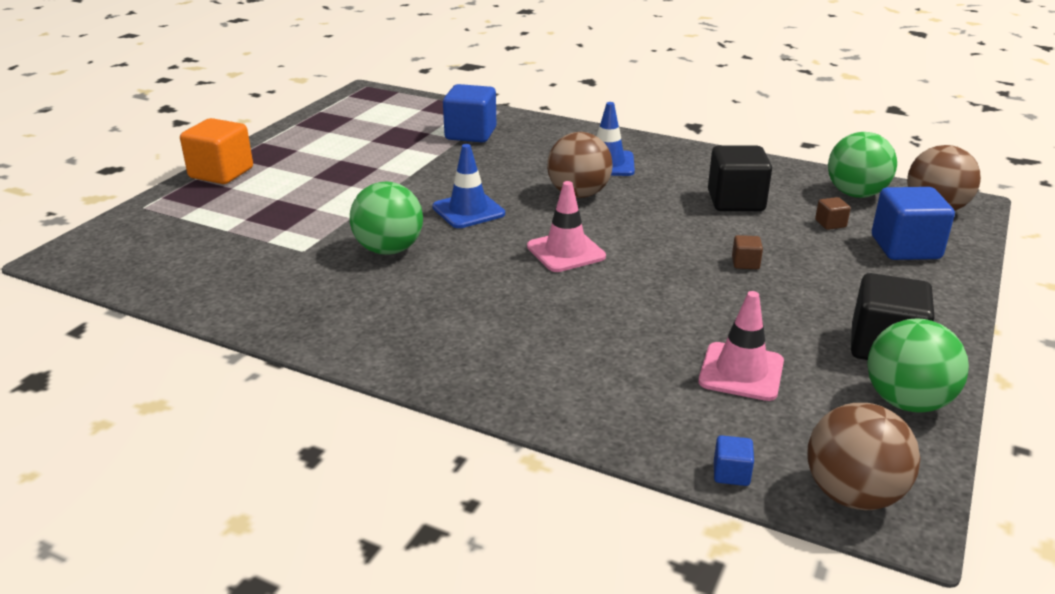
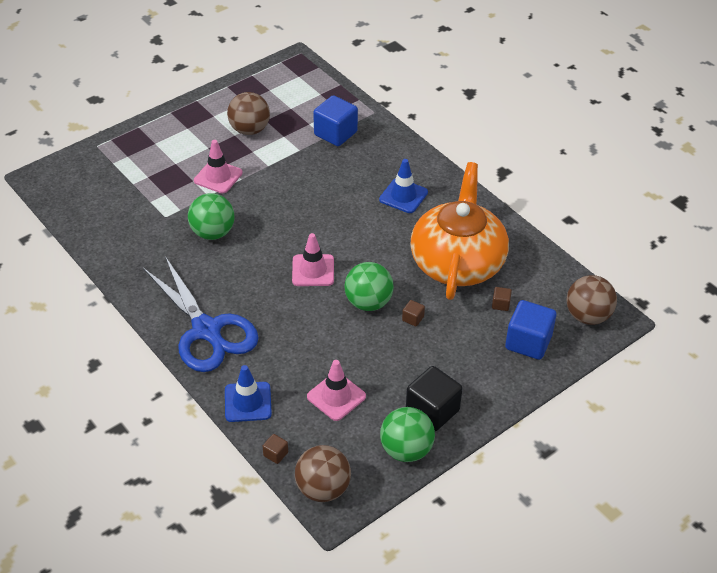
camera: 25 degrees right, 15 degrees up
(221, 173) = (155, 126): orange cube -> none
(350, 198) = (218, 177): none -> pink traffic cone
(468, 210) = (281, 213): blue traffic cone -> blue traffic cone (248, 402)
(474, 353) = (207, 331): none -> blue scissors
(578, 194) = (360, 220): brown ball -> brown ball (249, 130)
(731, 473) = (275, 454): blue cube -> brown cube
(735, 201) = (457, 262): black cube -> orange teapot
(856, 194) = (547, 283): green ball -> green ball (368, 302)

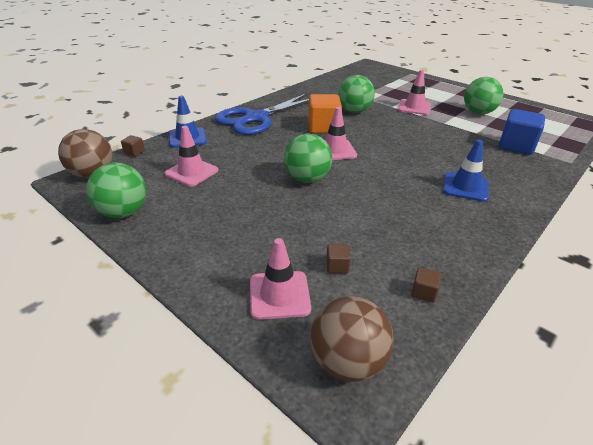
camera: 80 degrees right, 10 degrees down
(249, 130) = (478, 113): brown ball -> green ball
(253, 270) = (323, 128): none -> orange cube
(413, 318) = (294, 204): brown cube -> brown cube (423, 293)
(432, 411) = (170, 225): black cube -> none
(457, 262) = (390, 228): orange teapot -> none
(528, 342) = (279, 295): blue cube -> pink traffic cone

